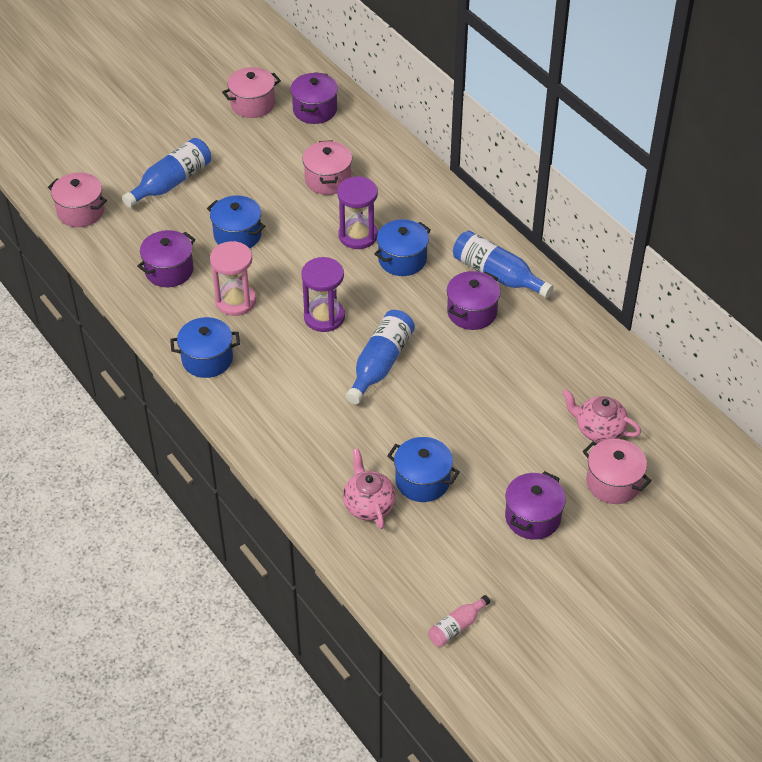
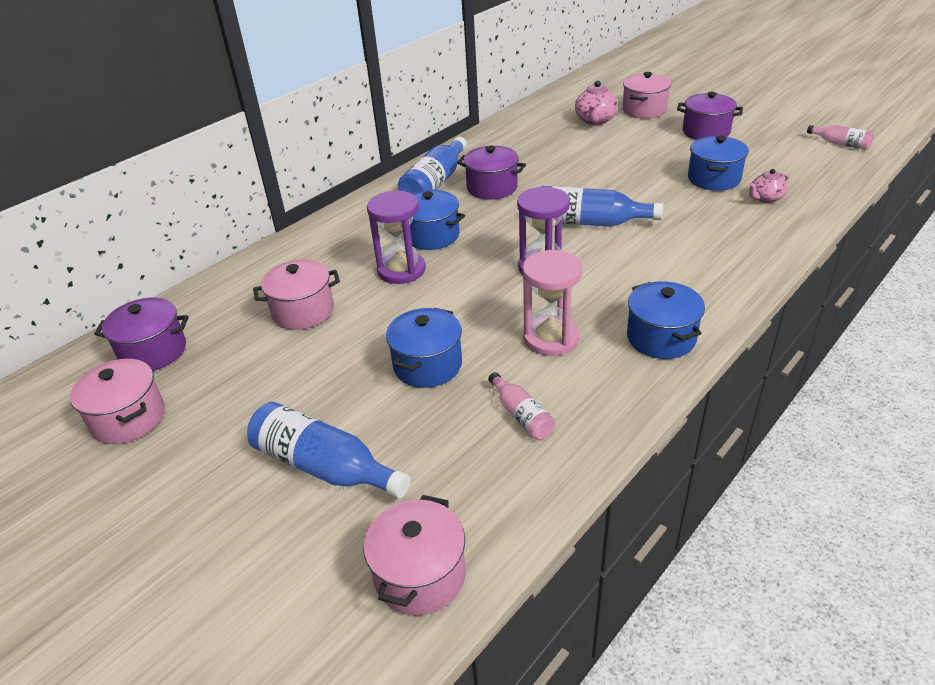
camera: 100 degrees left, 10 degrees down
(169, 270) = (521, 415): purple pot -> pink bottle
(368, 505) = (765, 198): pink teapot -> pink teapot, size x0.66

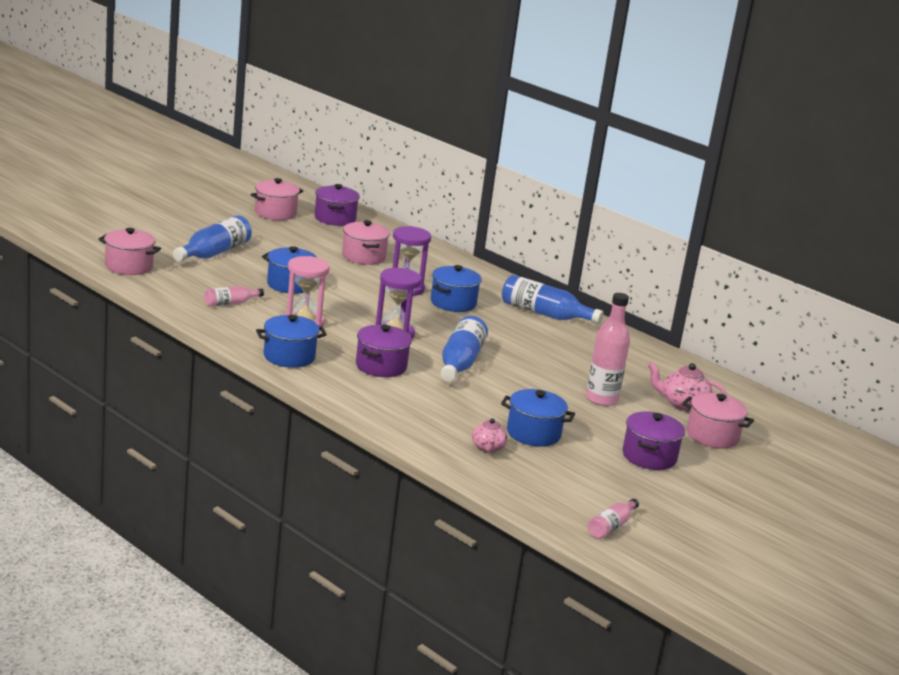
camera: 85 degrees right, 15 degrees down
(492, 188) = (532, 334): purple pot -> purple pot (381, 366)
(614, 152) = (601, 399): none -> pink bottle
(765, 198) = (488, 448): pink teapot -> pink teapot turned 150 degrees counterclockwise

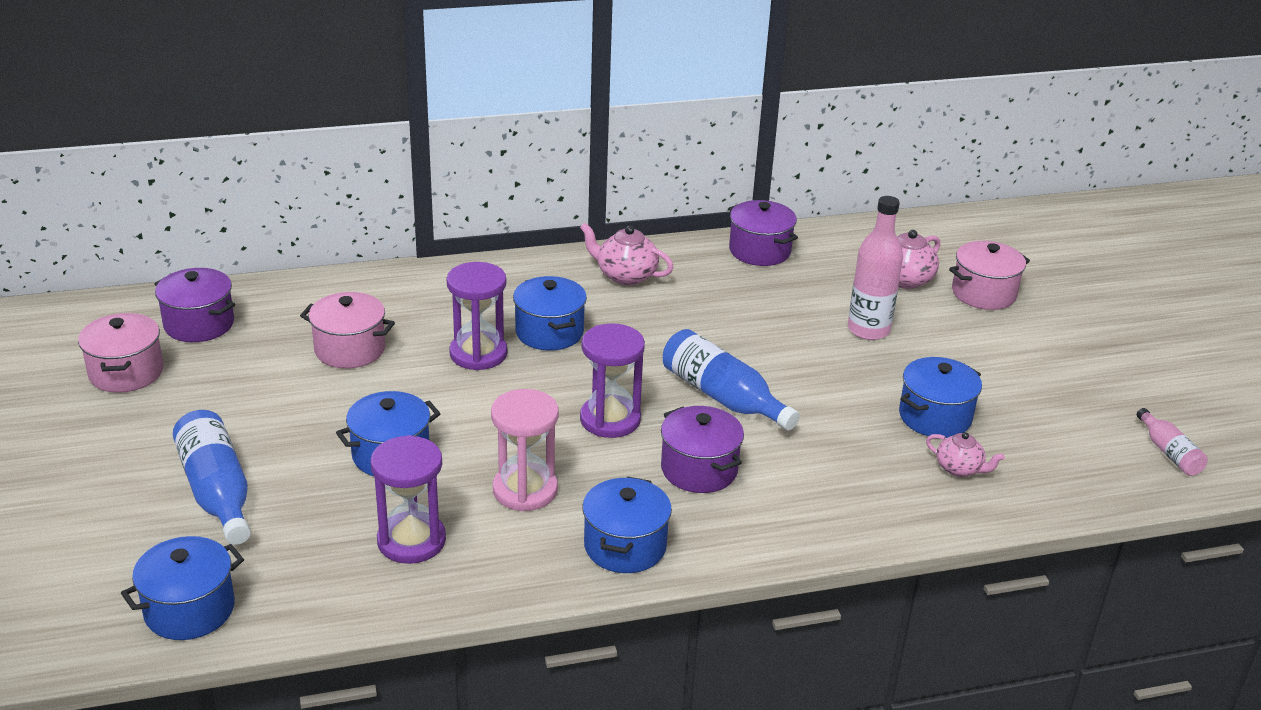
camera: 55 degrees left, 10 degrees up
(129, 266) = (189, 610): pink pot -> blue pot
(230, 303) = (411, 541): pink bottle -> purple hourglass
(544, 314) = (625, 275): blue bottle -> pink teapot
(649, 456) = (1017, 356): purple pot -> purple pot (759, 251)

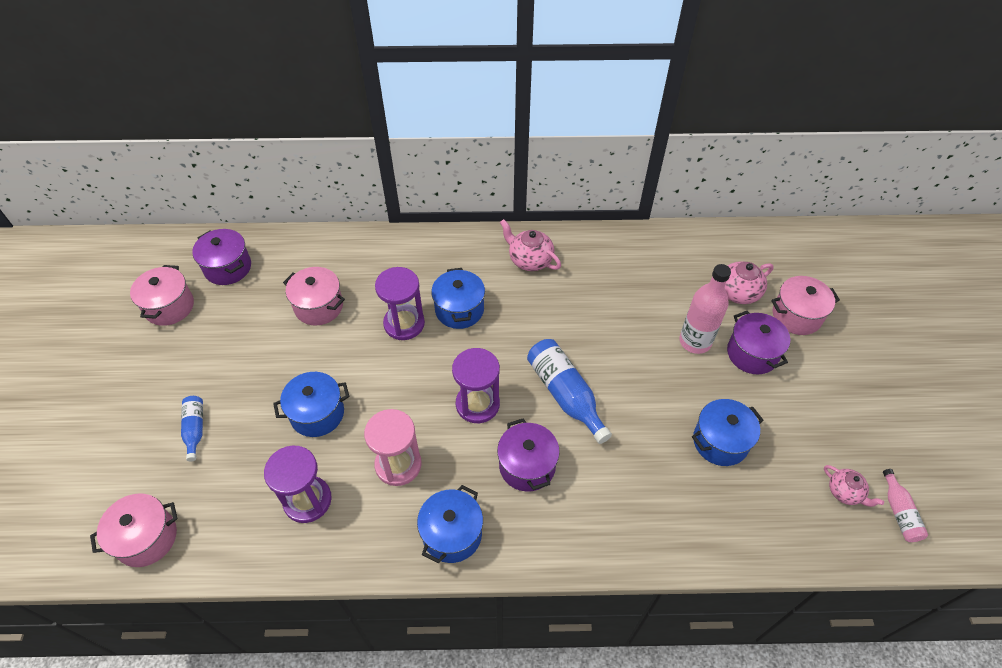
camera: 15 degrees right, 20 degrees up
(189, 610) = (147, 538): blue pot -> pink pot
(217, 491) = (195, 429): blue bottle -> blue bottle, size x0.56
(759, 251) = (635, 247): purple pot -> purple pot (752, 353)
(959, 469) = (724, 500): pink teapot -> pink teapot (845, 492)

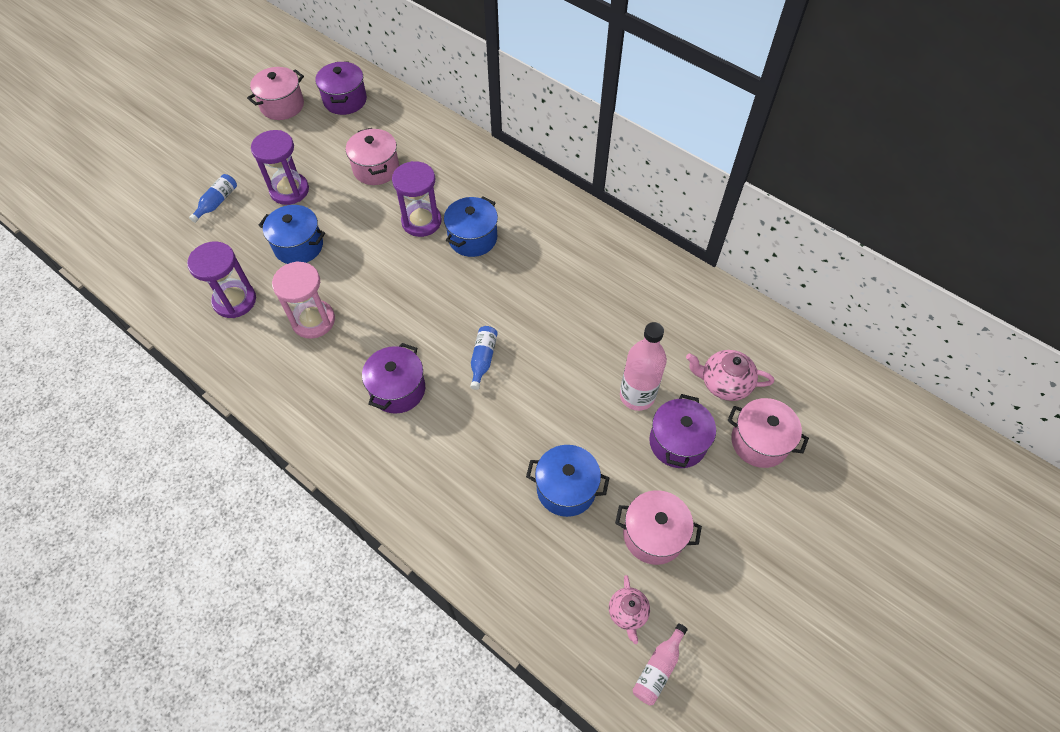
camera: 40 degrees right, 5 degrees up
(147, 538) = (126, 253): pink pot -> pink pot (653, 535)
(452, 534) = (298, 395): blue pot -> none
(477, 404) = (411, 318): purple hourglass -> purple hourglass (289, 190)
(529, 260) = (570, 235): pink teapot -> none
(565, 394) = (483, 359): blue bottle -> blue bottle, size x0.56

